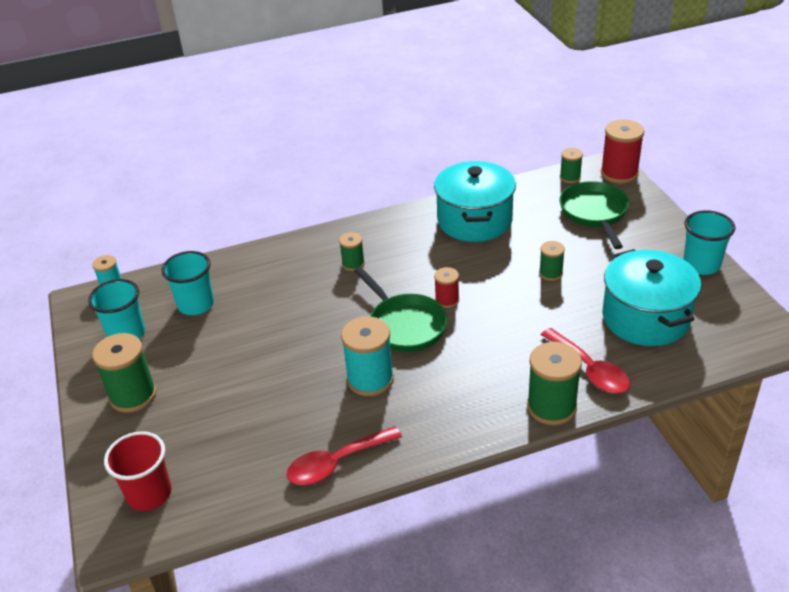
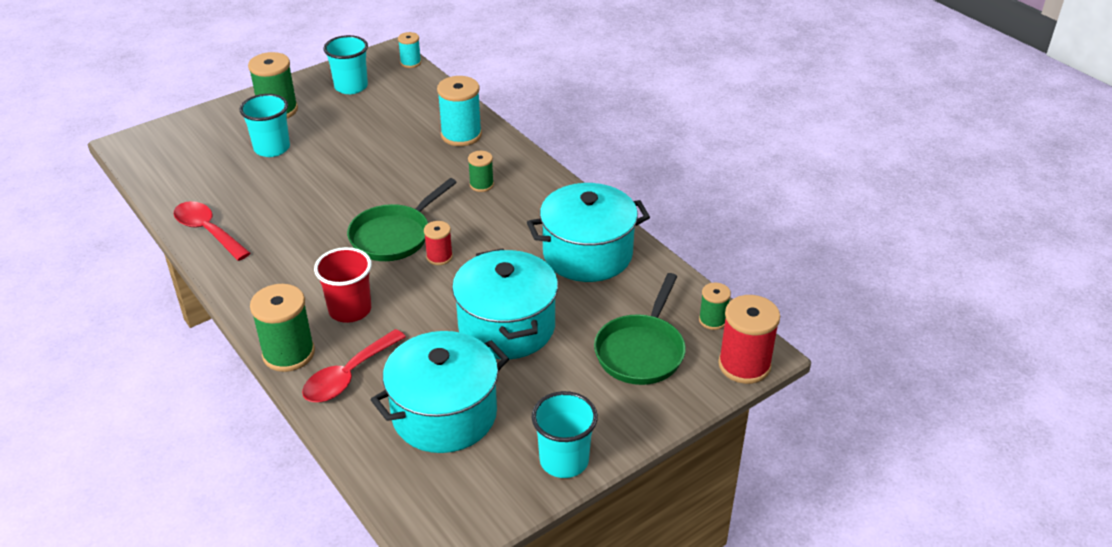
camera: 70 degrees right, 0 degrees up
(149, 494) = (173, 146): red cup -> red cup (350, 310)
(196, 305) = (396, 110): turquoise cup -> turquoise cup (272, 148)
(370, 379) = (313, 229): turquoise spool -> turquoise spool (461, 135)
(550, 273) = (506, 327): green spool -> turquoise pot
(594, 213) = (641, 351): green pan -> green pan turned 135 degrees clockwise

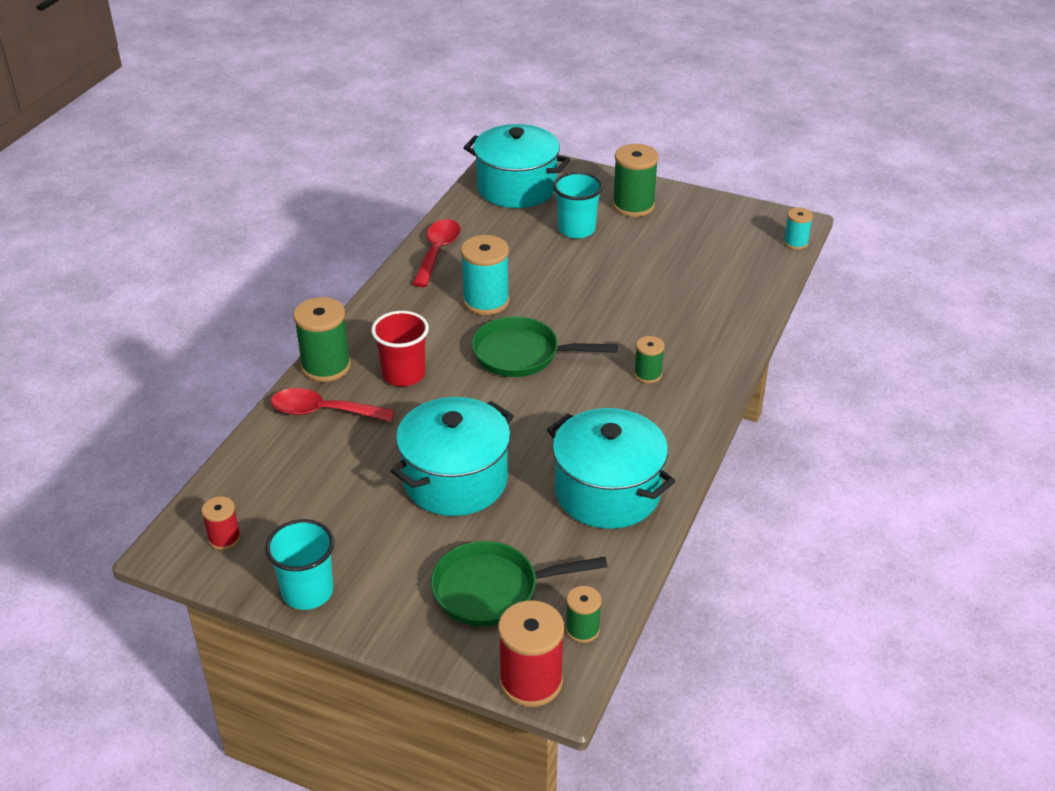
camera: 60 degrees right, 0 degrees up
(351, 87) = (714, 227): turquoise cup -> none
(439, 257) = (517, 395): red spool -> red spool (224, 538)
(444, 414) = (315, 489): turquoise pot -> turquoise pot (516, 188)
(461, 135) = (713, 327): turquoise spool -> turquoise spool (486, 301)

